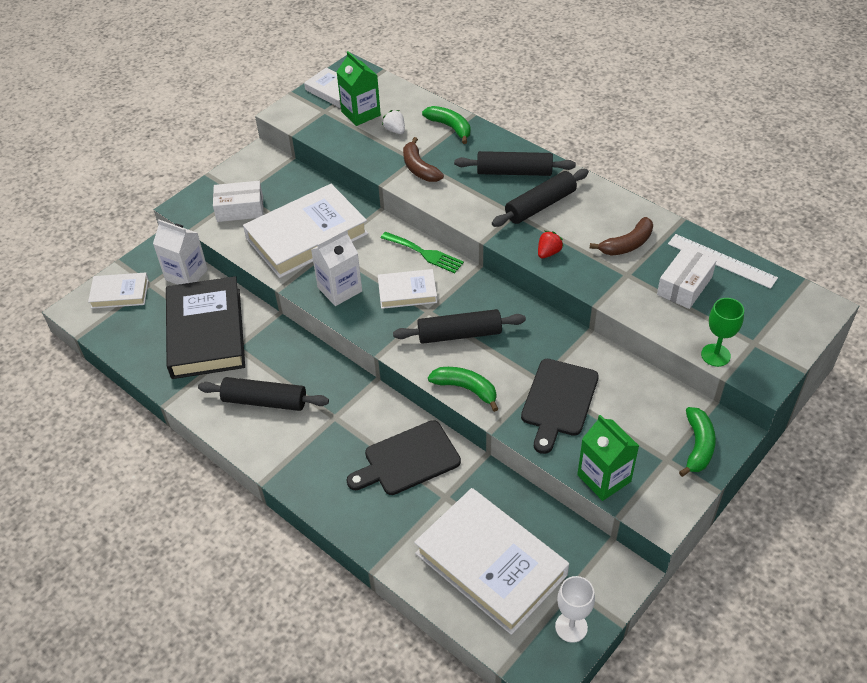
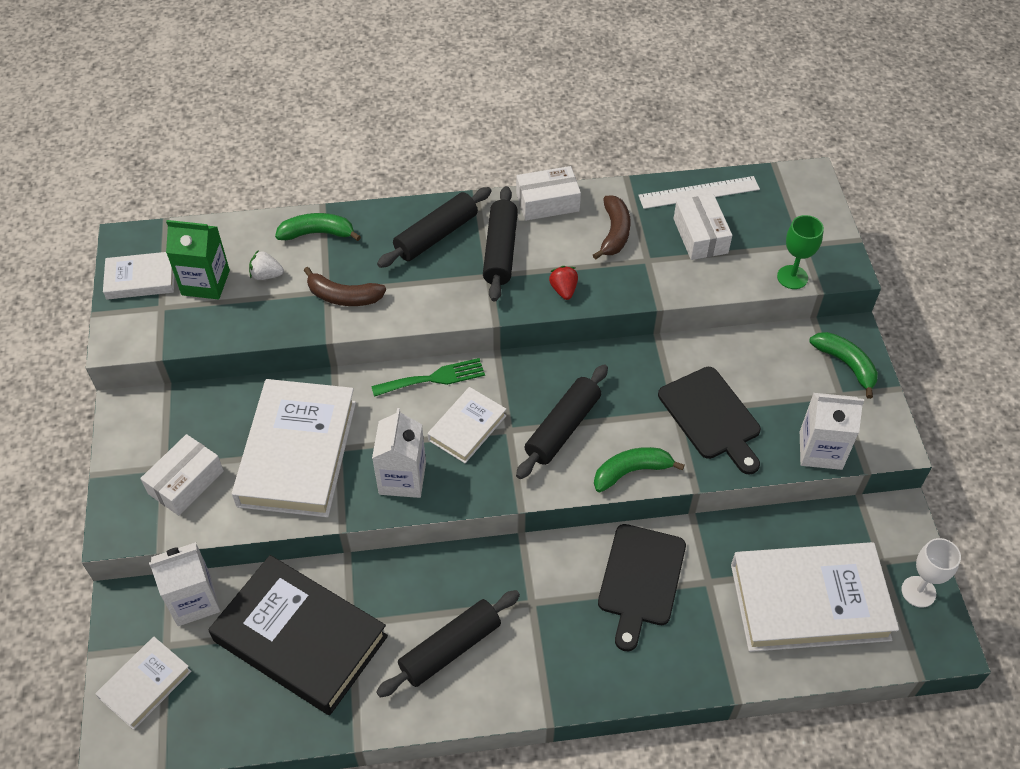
camera: 50 degrees left, 5 degrees up
(604, 478) = (820, 450): green carton -> white carton
(608, 199) = (547, 202): none -> white box

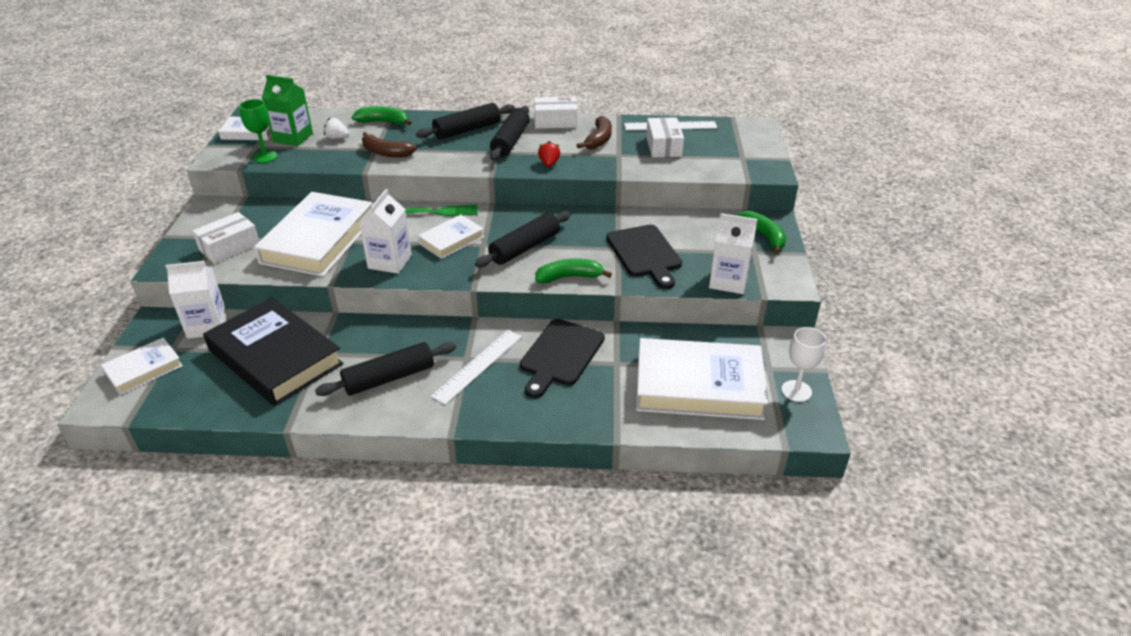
camera: 10 degrees right, 15 degrees down
(549, 612) = (478, 365): none -> white ruler
(792, 277) = (728, 173): green goblet -> green goblet (265, 157)

